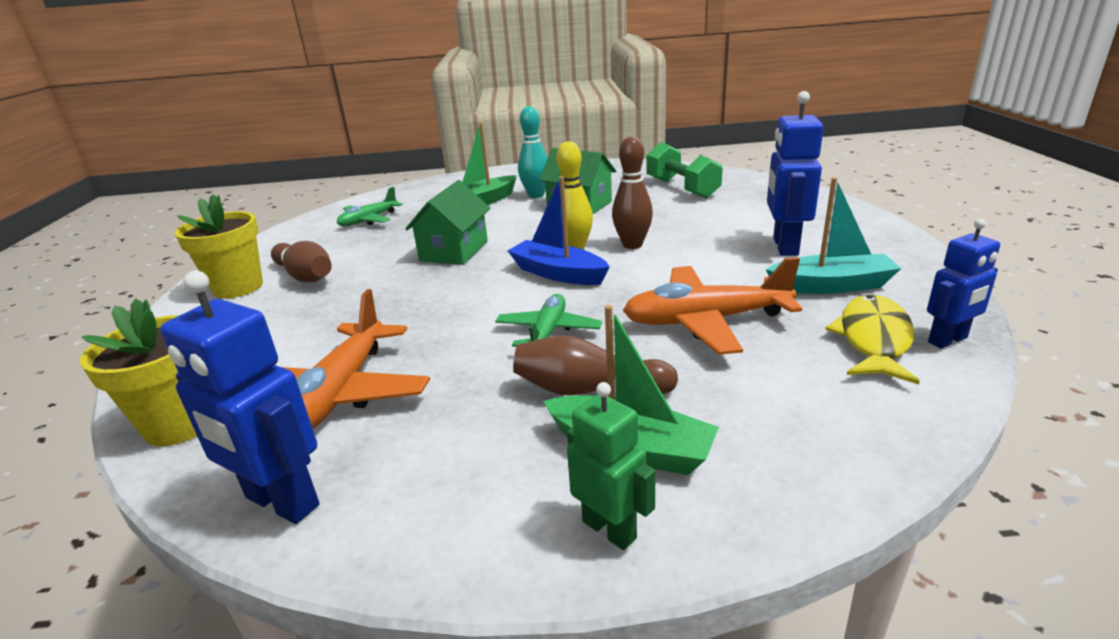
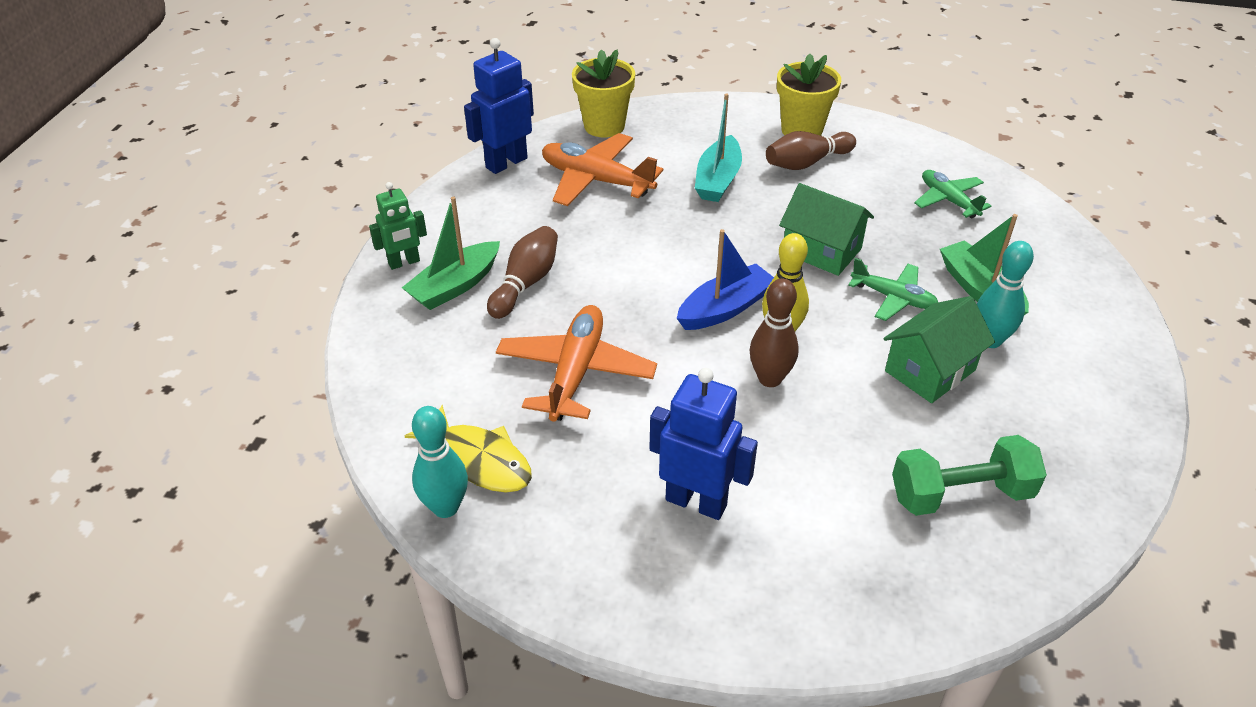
camera: 105 degrees right, 15 degrees up
(548, 332) = (616, 280): green plane -> green plane (893, 298)
(831, 286) = (583, 488): turquoise boat -> turquoise boat (718, 180)
(948, 340) = (445, 507): blue robot -> turquoise bowling pin

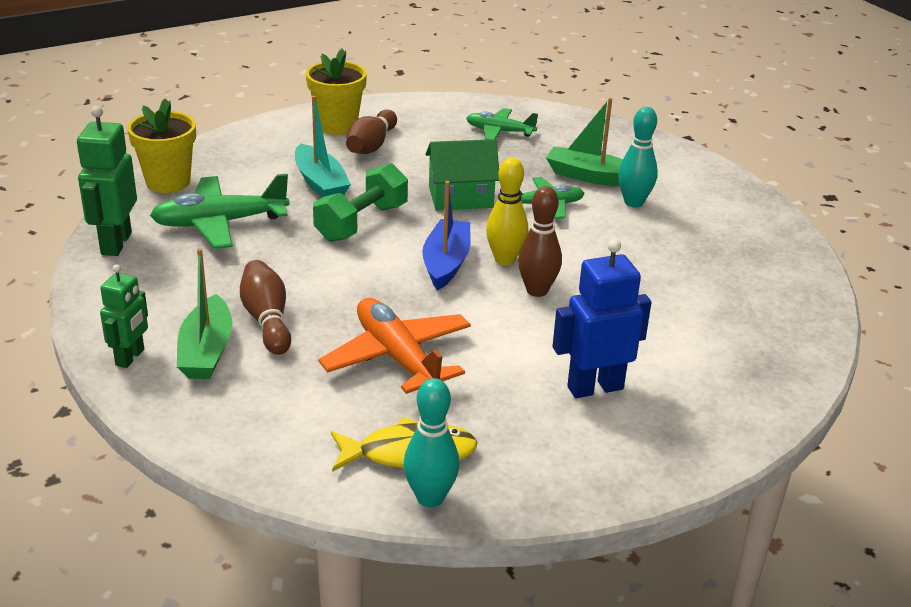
camera: 45 degrees left, 10 degrees down
(506, 163) = (115, 243): blue robot -> green robot
(596, 180) = (220, 223): orange plane -> green plane
(930, 370) = (624, 236): green house -> none
(960, 494) = (731, 294): green dumbbell -> green dumbbell (361, 223)

